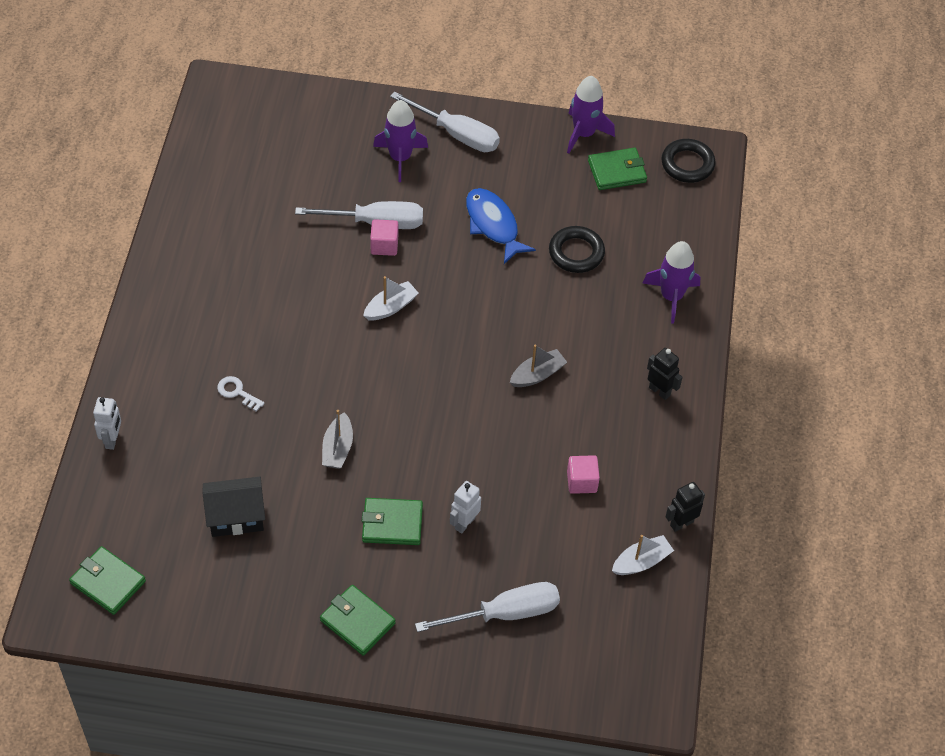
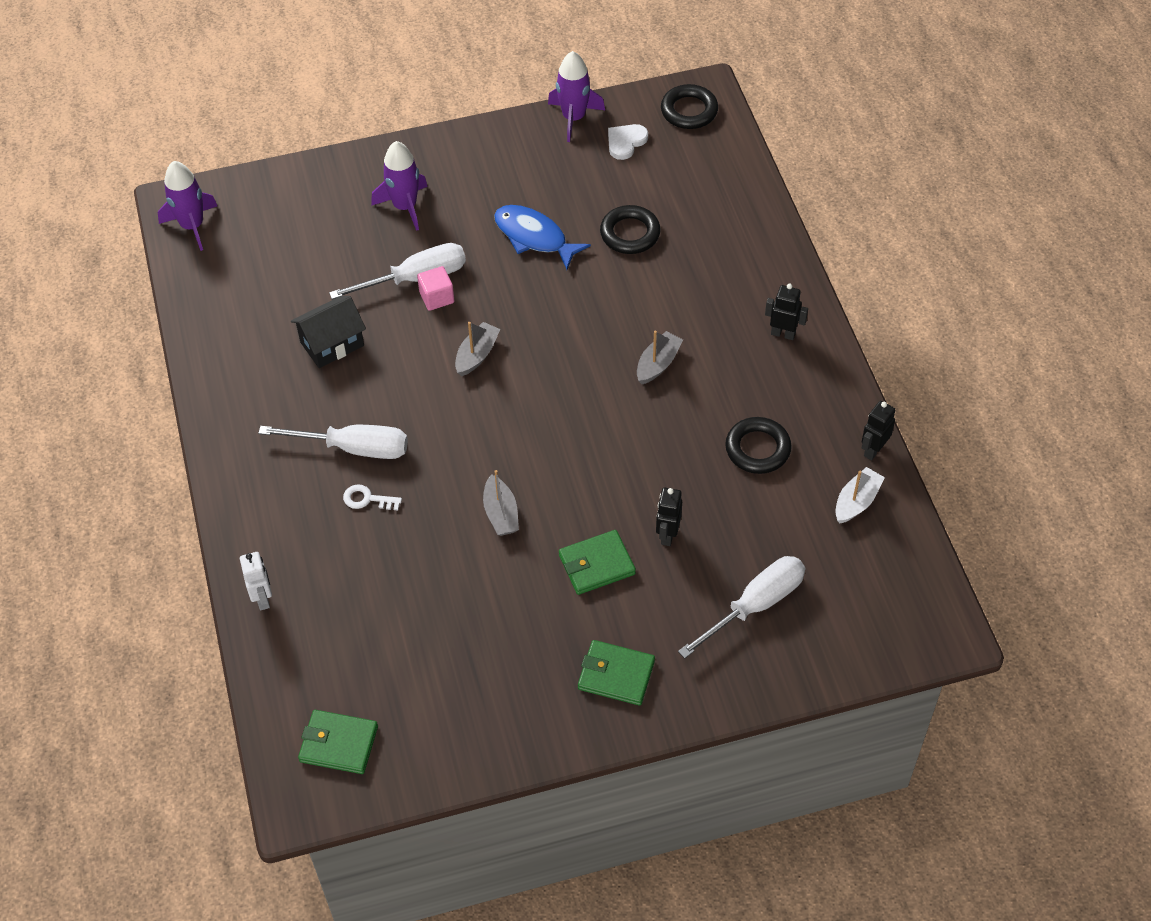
camera: 20 degrees left, 0 degrees up
(236, 517) = (435, 623): black house -> black house (332, 344)
(390, 307) = (477, 355): white boat -> grey boat
(457, 134) = (449, 163): white screwdriver -> white screwdriver (353, 448)
(464, 523) = (667, 535): white robot -> black robot
(581, 481) = (757, 449): pink cube -> black ring
(617, 171) = (625, 142): green wallet -> white heart
(671, 297) = (744, 241): purple rocket -> purple rocket (192, 226)

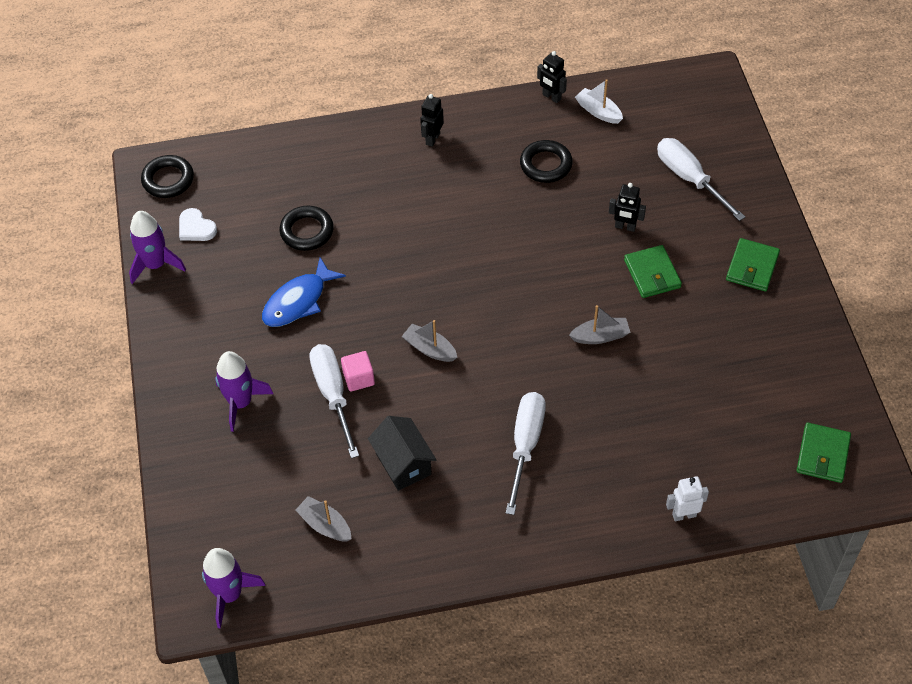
camera: 85 degrees left, 0 degrees up
(367, 499) = (581, 434): white key -> none
(658, 364) = (454, 221): grey boat -> grey boat (325, 525)

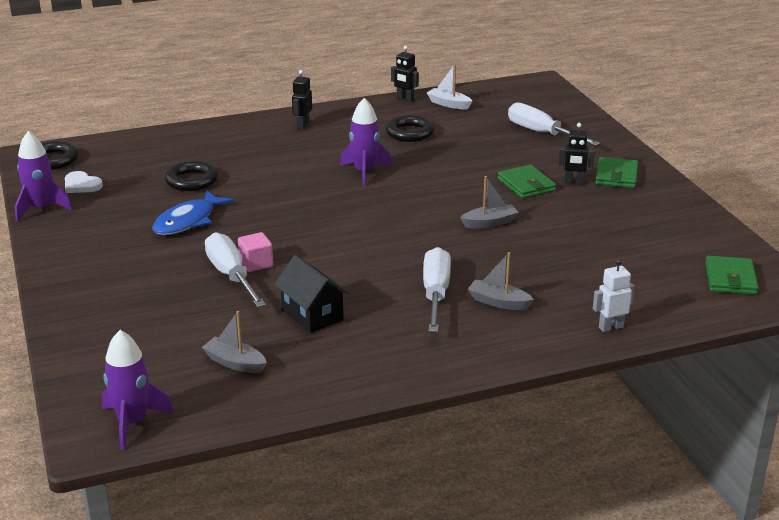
camera: 10 degrees left, 25 degrees down
(241, 402) = (134, 287): purple rocket -> purple rocket (365, 172)
(430, 349) = (324, 241): grey boat -> grey boat (498, 302)
(625, 227) = (492, 161): black robot -> black robot (574, 182)

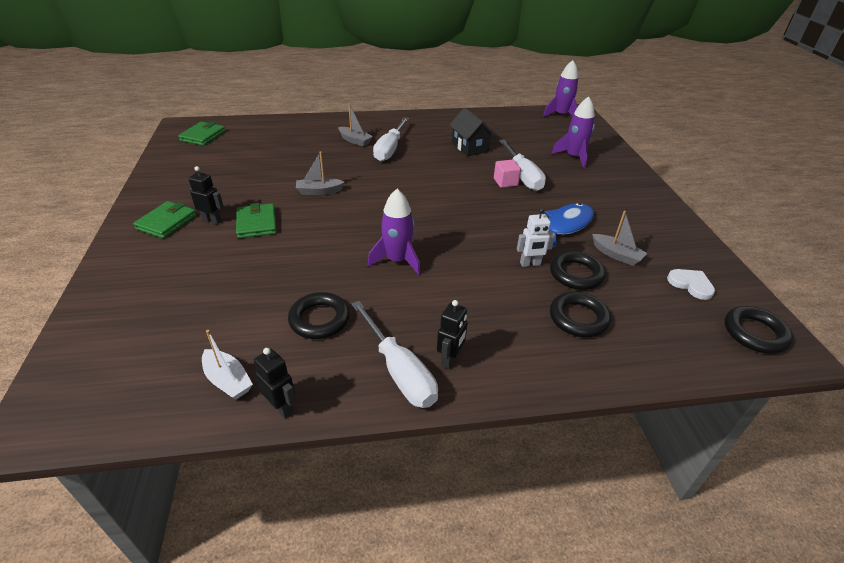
camera: 170 degrees left, 10 degrees up
(41, 208) = (710, 258): purple rocket -> purple rocket (574, 157)
(199, 154) = (578, 318): none -> black ring
(235, 363) = (514, 131): grey boat -> grey boat (616, 255)
(541, 133) = (169, 294): white screwdriver -> white screwdriver (399, 371)
(610, 327) = (303, 122): white robot -> white robot (530, 264)

